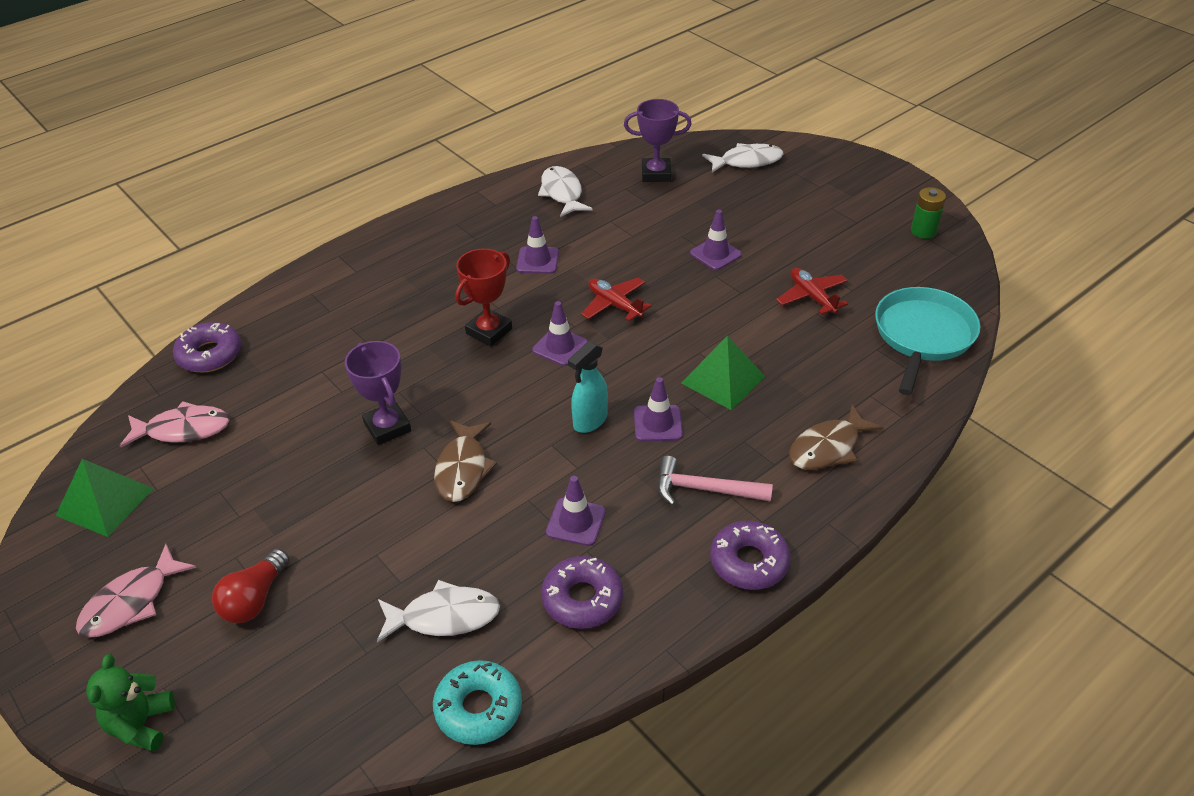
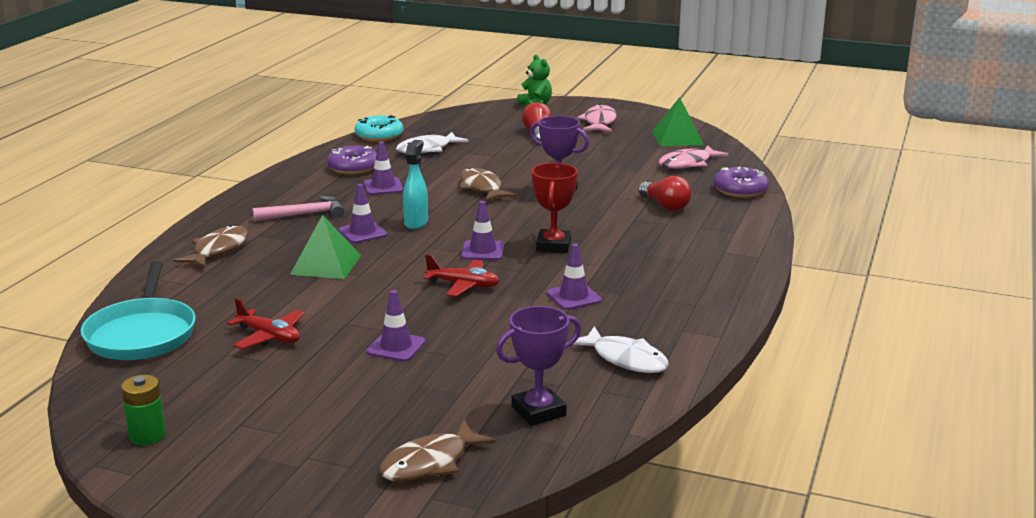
camera: 150 degrees right, 20 degrees down
(315, 356) = (665, 206): none -> red light bulb
(747, 161) = (430, 463): white fish -> brown fish
(749, 562) = (256, 197): purple donut -> none

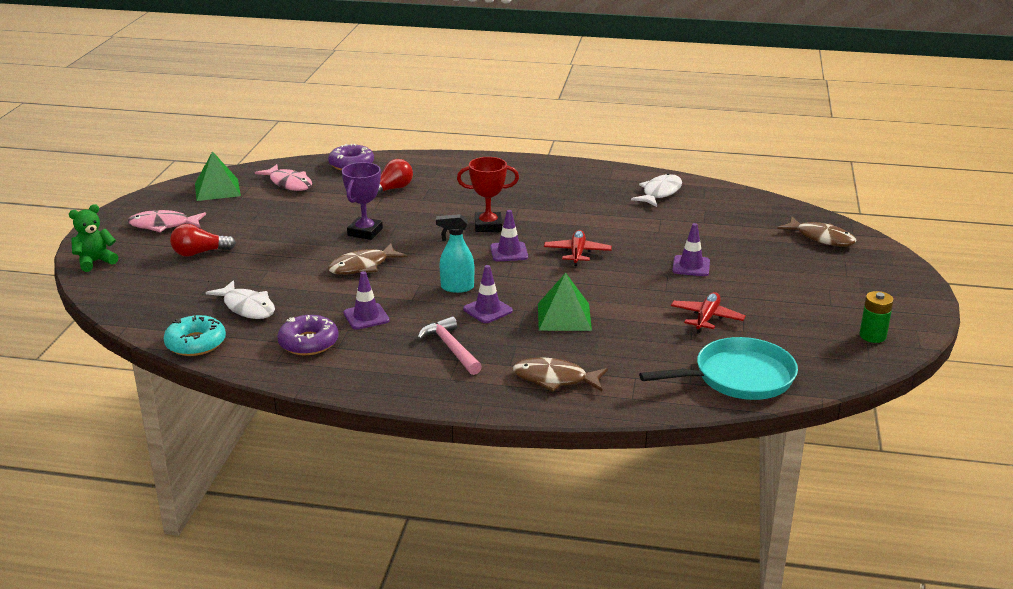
camera: 100 degrees left, 5 degrees up
(538, 411) = (741, 213): purple trophy -> none
(573, 297) = (578, 213): purple traffic cone -> none

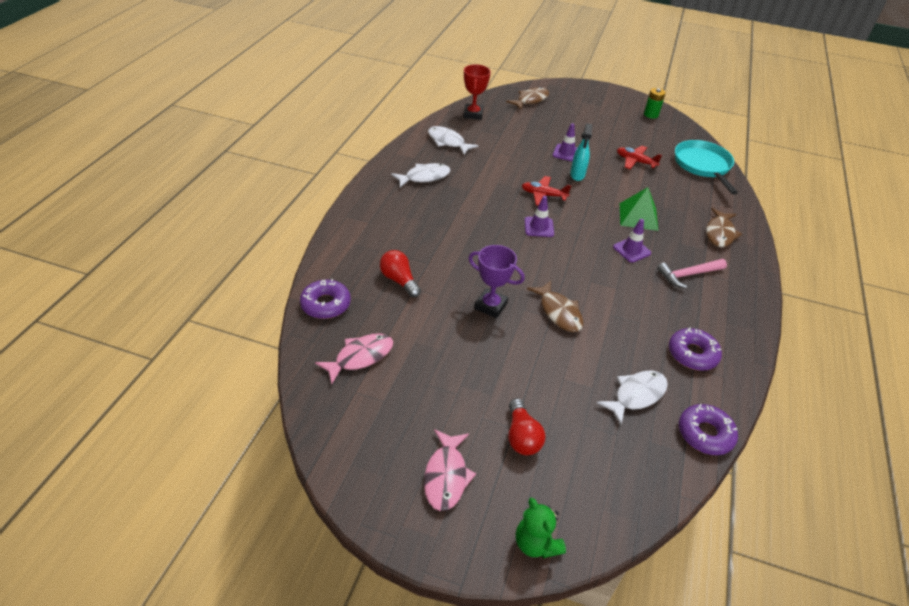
camera: 85 degrees left, 15 degrees up
(196, 343) = (705, 434): turquoise donut -> purple donut
(217, 189) = (356, 424): green pyramid -> none
(366, 317) = (647, 316): purple traffic cone -> none
(456, 287) = (597, 261): turquoise spray bottle -> turquoise spray bottle (577, 175)
(488, 226) = (490, 231): red trophy -> red trophy (473, 114)
(574, 186) = (424, 177): none -> white fish

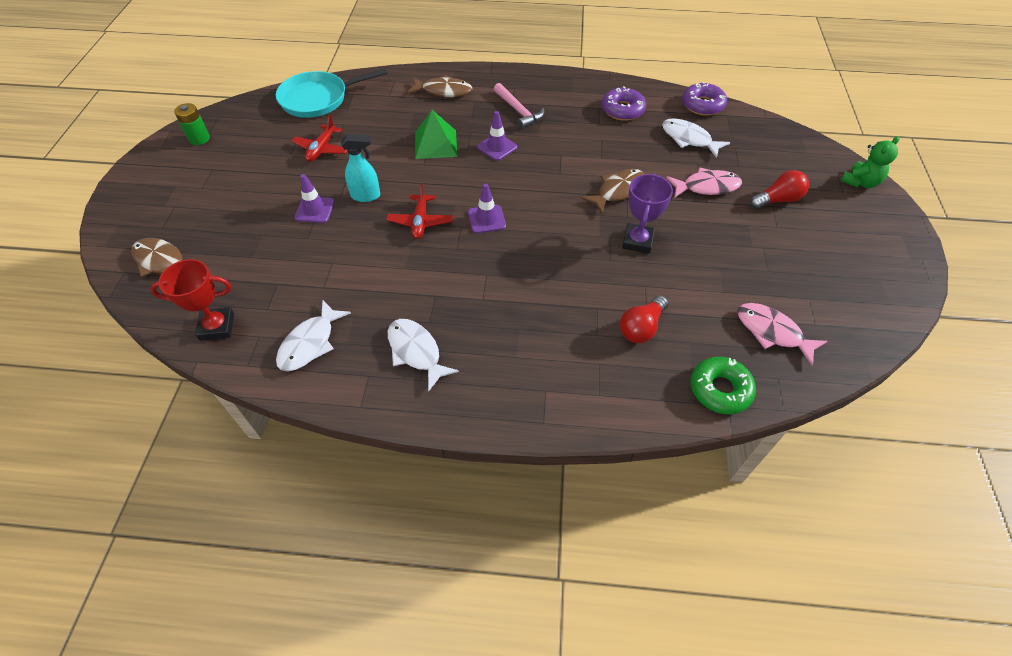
camera: 100 degrees left, 10 degrees up
(326, 304) = (720, 389): purple donut -> green donut
(446, 476) = (848, 239): pink fish -> pink fish (707, 187)

